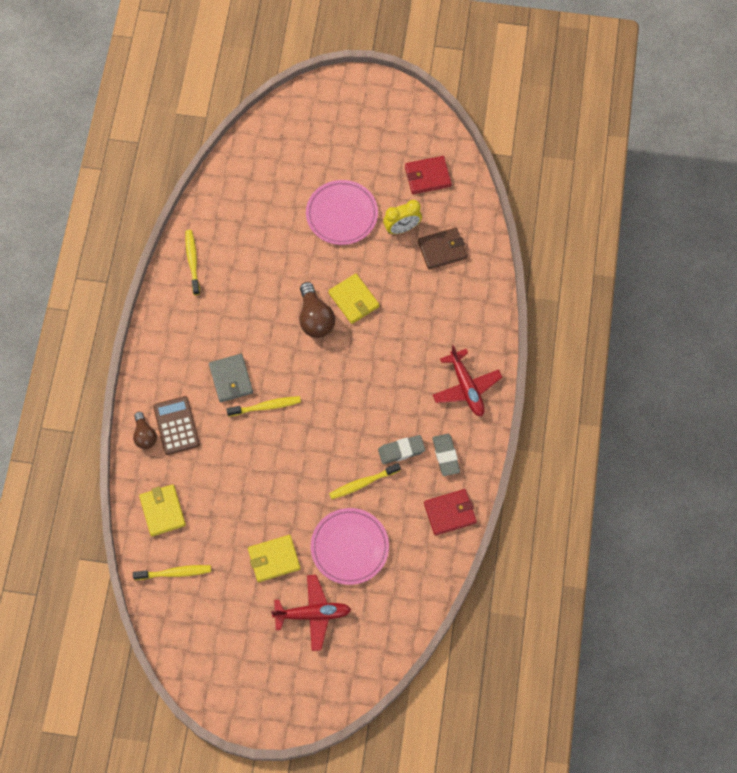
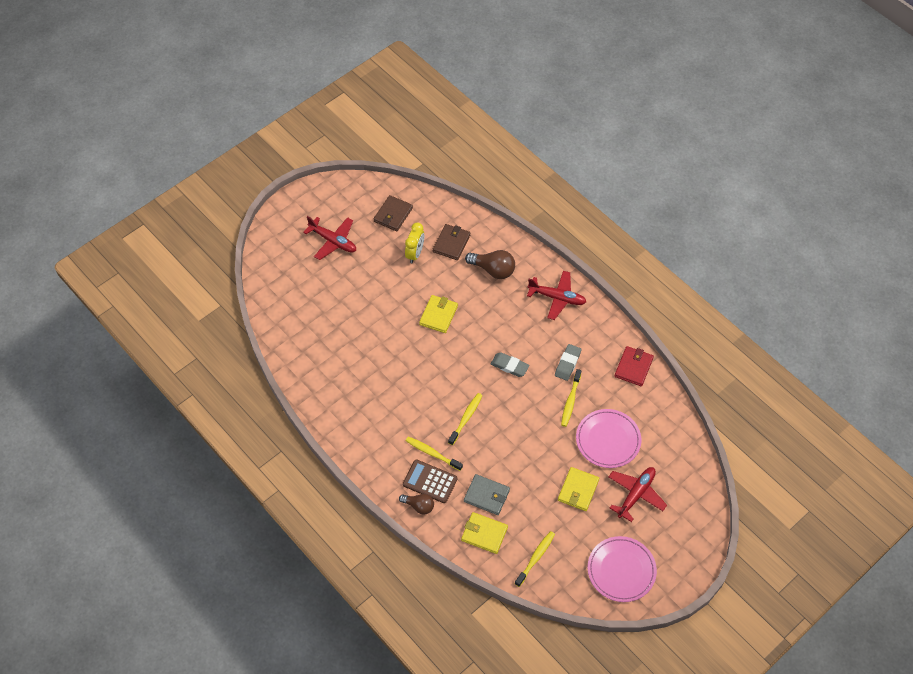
camera: 50 degrees left, 10 degrees down
(192, 261) = (319, 387): yellow toothbrush -> yellow toothbrush (432, 453)
(231, 379) = (427, 425): grey wallet -> grey wallet (486, 496)
(315, 318) = (430, 346): brown light bulb -> brown light bulb (493, 270)
(342, 214) = (372, 279): pink plate -> pink plate (621, 570)
(352, 151) = (333, 241): none -> red plane
(353, 300) = (438, 315): yellow wallet -> yellow wallet turned 75 degrees counterclockwise
(427, 176) = (393, 215): red wallet -> brown wallet
(446, 456) = (593, 342): grey eraser -> grey eraser (509, 366)

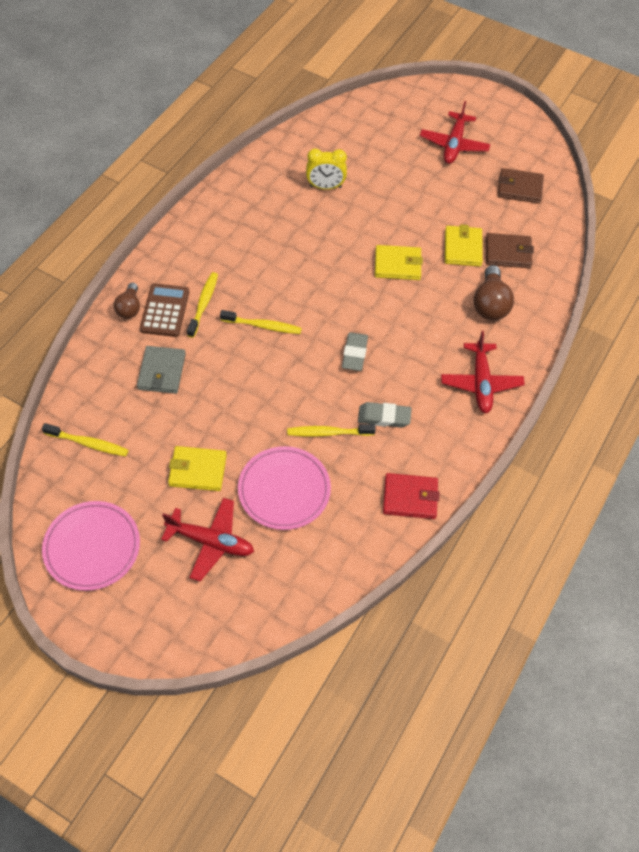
camera: 70 degrees right, 0 degrees up
(415, 254) = (474, 222): yellow clock -> yellow clock (325, 187)
(484, 534) = (109, 381): yellow wallet -> yellow wallet (463, 248)

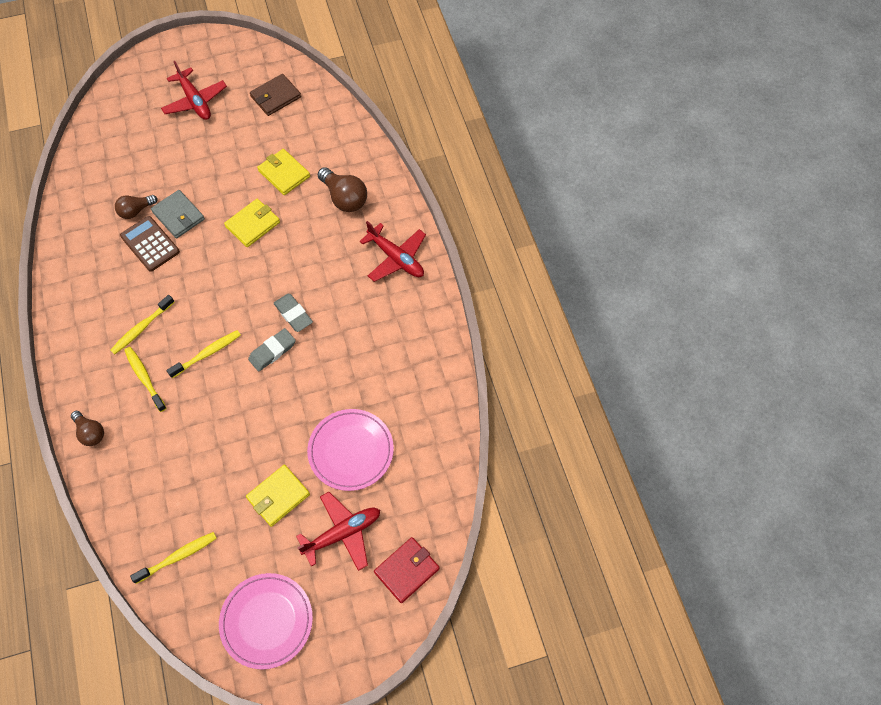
camera: 45 degrees left, 5 degrees up
(161, 371) = (171, 455): grey wallet -> grey wallet (178, 216)
(165, 310) = (121, 409): brown calculator -> brown calculator (150, 244)
(325, 187) = (136, 211): yellow clock -> brown light bulb
(328, 433) = (336, 385): yellow toothbrush -> yellow toothbrush (141, 328)
(384, 417) = (360, 339): grey eraser -> grey eraser (272, 351)
(410, 498) = (434, 376): red wallet -> red wallet (407, 570)
(508, 253) = (317, 151): brown wallet -> none

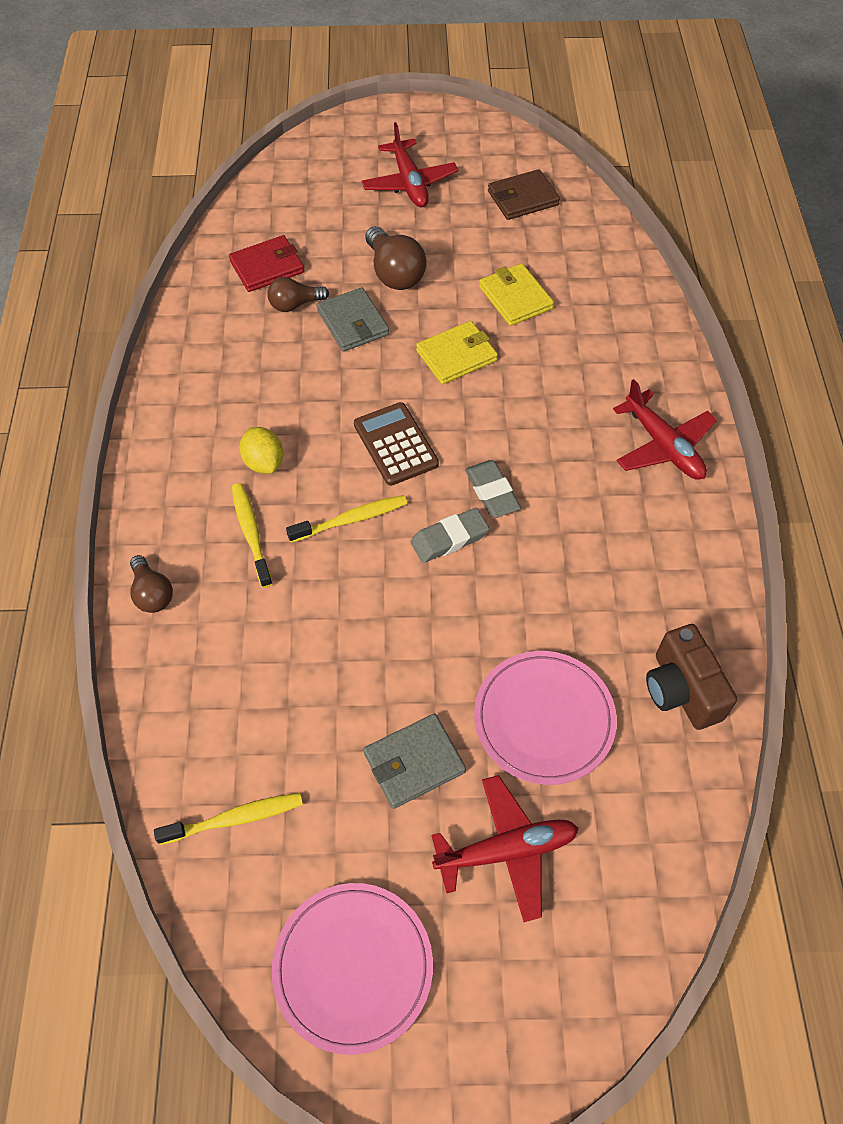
camera: 15 degrees right, 5 degrees down
(141, 328) = (264, 462): yellow toothbrush -> yellow lemon
(150, 244) = (304, 351): brown calculator -> brown calculator (395, 444)
(278, 496) = (414, 762): yellow wallet -> grey wallet
(344, 198) = (598, 347): brown light bulb -> brown light bulb (394, 273)
(407, 570) = (605, 944): red wallet -> red wallet (267, 267)
(429, 413) = (681, 690): none -> brown camera

